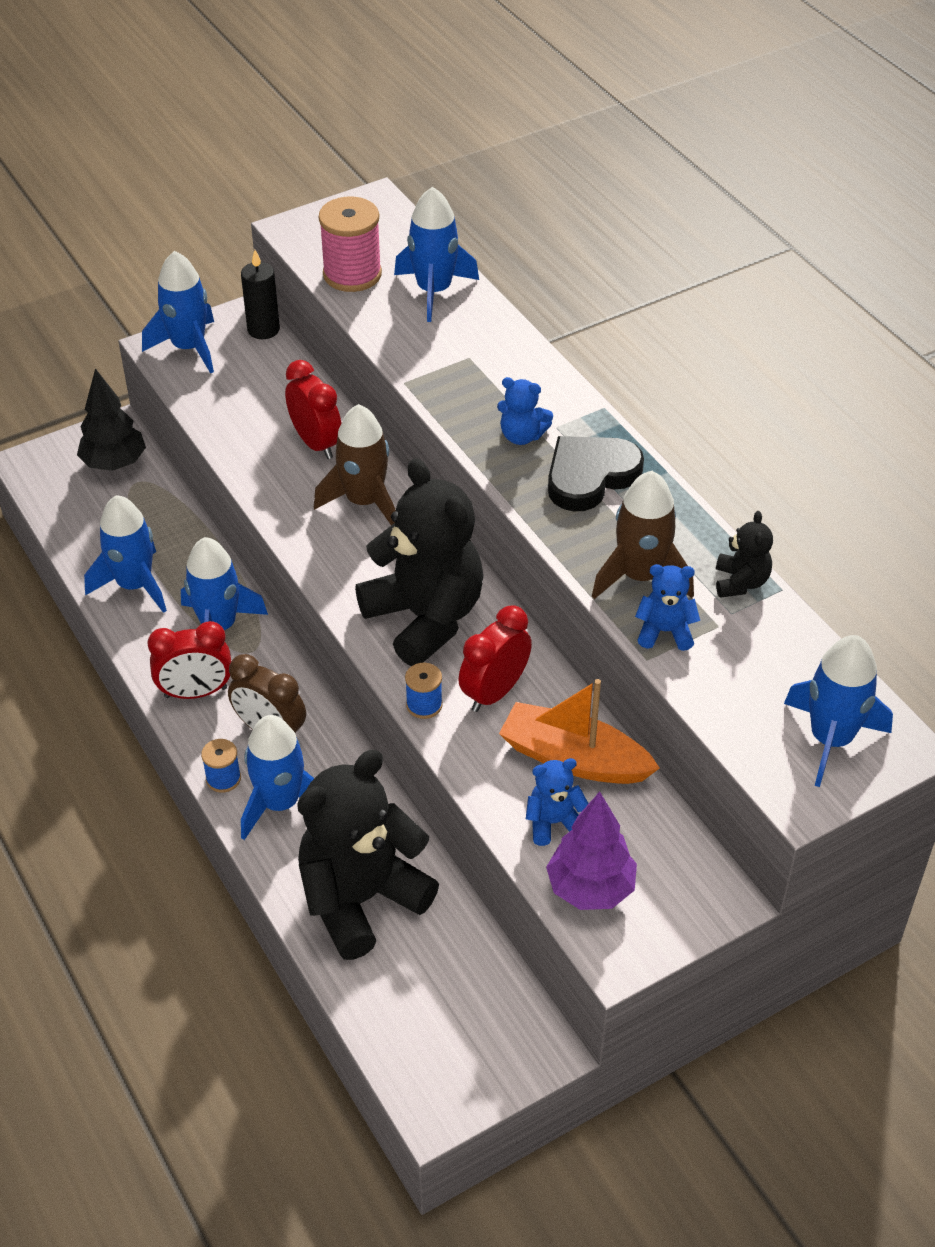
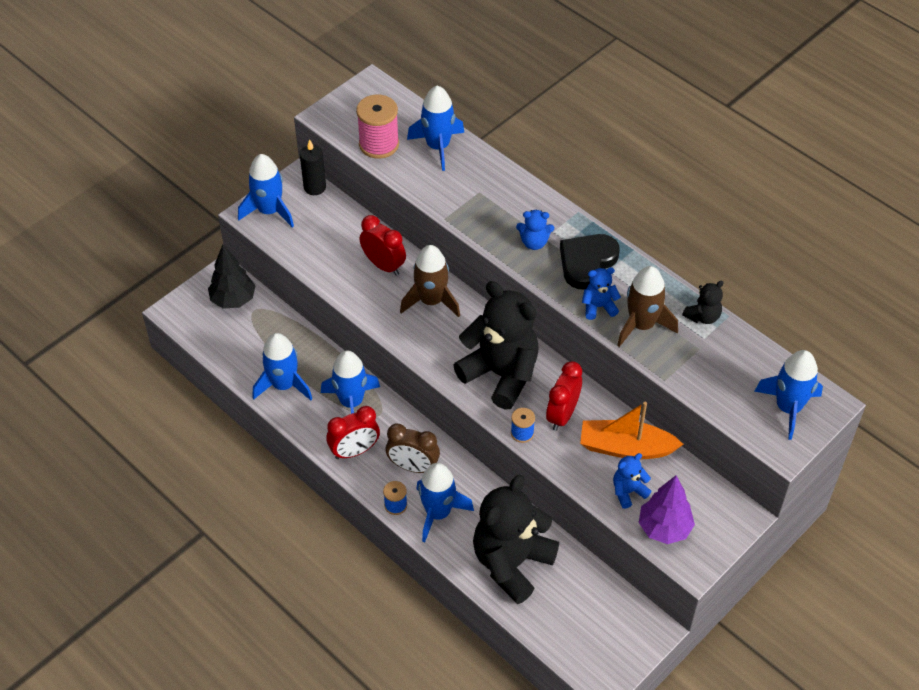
camera: 15 degrees left, 5 degrees up
(665, 631) = (669, 359): blue teddy bear -> blue teddy bear (598, 307)
(740, 582) = (703, 316): black teddy bear -> black teddy bear turned 60 degrees clockwise

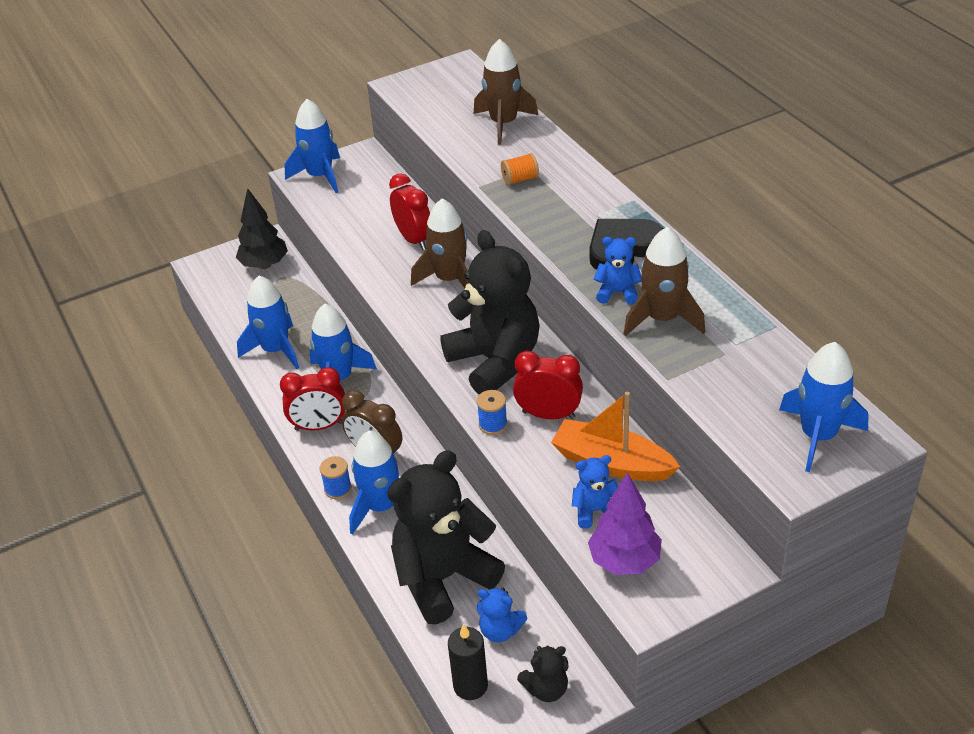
camera: 20 degrees right, 10 degrees down
(315, 187) = (377, 162): black candle -> black candle (470, 686)
(379, 144) = (441, 114): pink spool -> none
(438, 147) = (503, 124): blue rocket -> brown rocket
(476, 205) = (520, 179): none -> orange spool
(534, 242) = (569, 221): blue teddy bear -> blue teddy bear (500, 630)
(562, 415) = (548, 415): red clock -> red clock turned 60 degrees clockwise
(703, 316) = (743, 321): black teddy bear -> black teddy bear (546, 689)

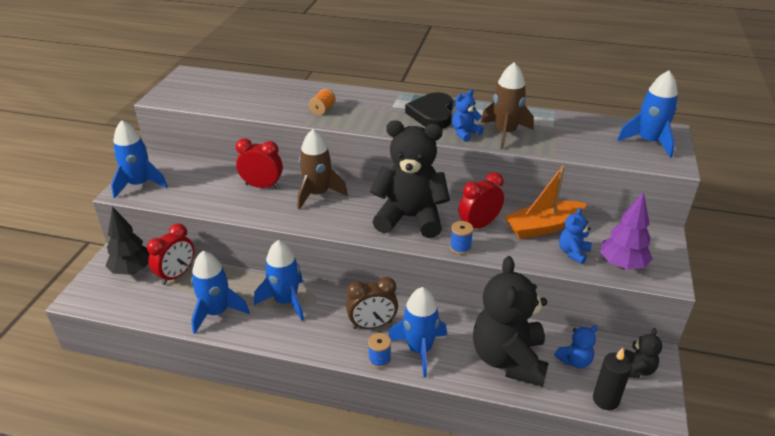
camera: 50 degrees left, 5 degrees down
(319, 426) = (314, 335): red clock -> red clock (177, 275)
(503, 124) = (266, 89): brown rocket -> none

